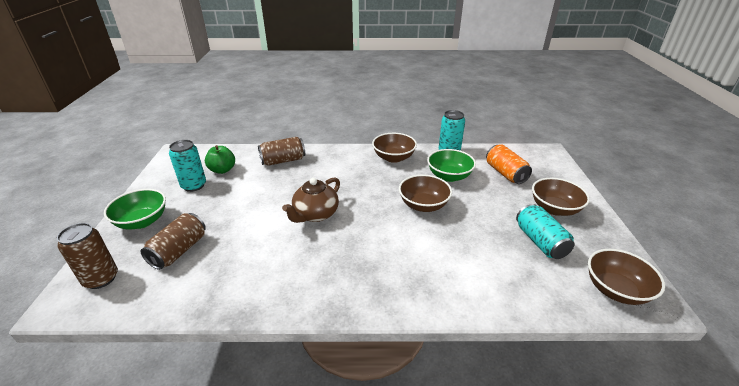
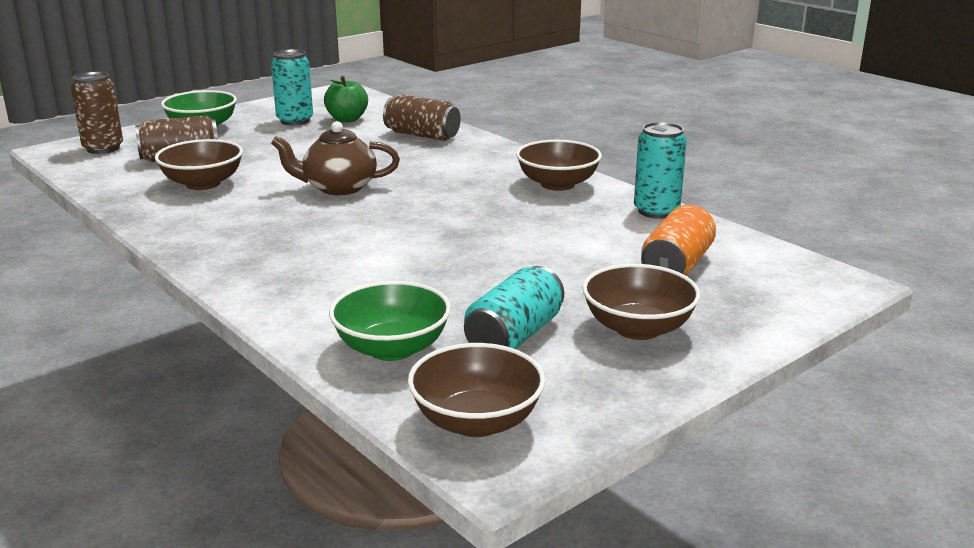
camera: 50 degrees right, 10 degrees down
(423, 205) = (467, 236): brown bowl -> brown bowl (203, 184)
(449, 176) = (580, 230): green bowl -> green bowl (392, 348)

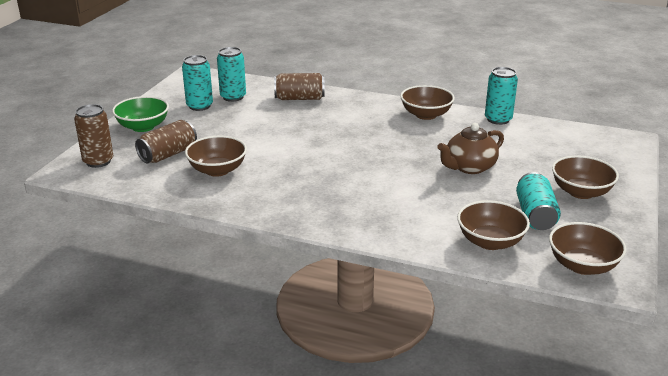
camera: 30 degrees left, 5 degrees up
(338, 188) = (308, 150): brown teapot -> brown teapot (469, 167)
(347, 119) = (233, 97): green apple -> turquoise can
(392, 348) = (490, 242): green bowl -> brown bowl
(676, 266) = (551, 151): orange can -> none

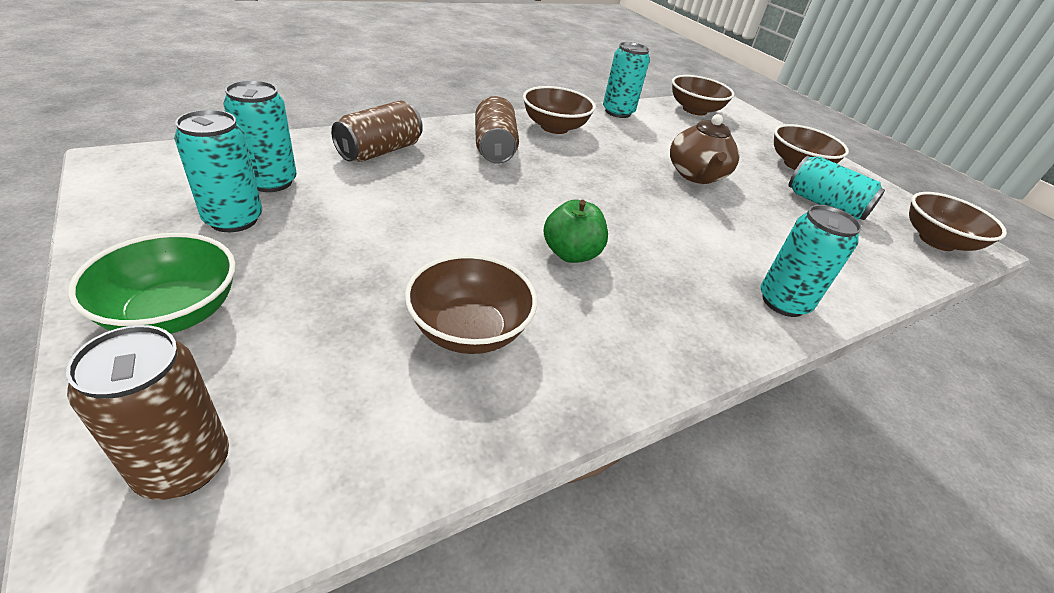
camera: 55 degrees left, 10 degrees up
(168, 154) = (330, 348): brown can -> brown can (494, 148)
(307, 167) = (571, 254): none -> green apple
(376, 228) = (783, 302): none -> turquoise can
(490, 242) = (864, 255): brown bowl -> brown bowl (694, 110)

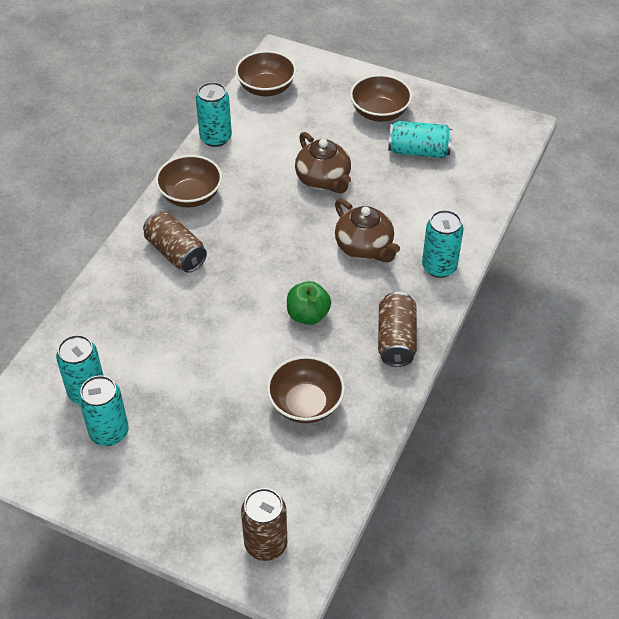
camera: 30 degrees left, 10 degrees up
(172, 313) = (165, 500): green bowl -> none
(380, 151) = (112, 315): brown can -> brown can (396, 340)
(697, 238) = (364, 247): none -> brown teapot
(936, 241) = (498, 140): brown bowl -> none

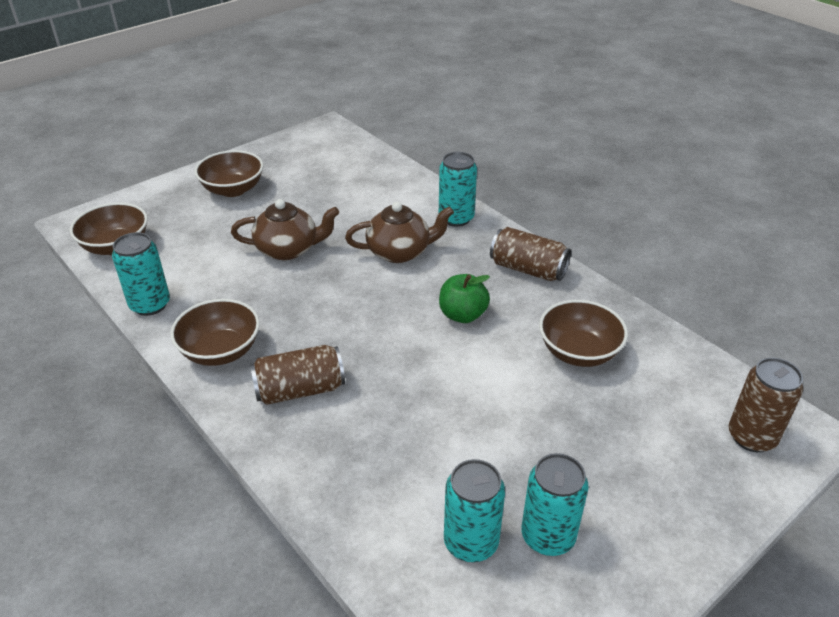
camera: 65 degrees left, 10 degrees down
(419, 151) = (305, 184): turquoise can -> none

